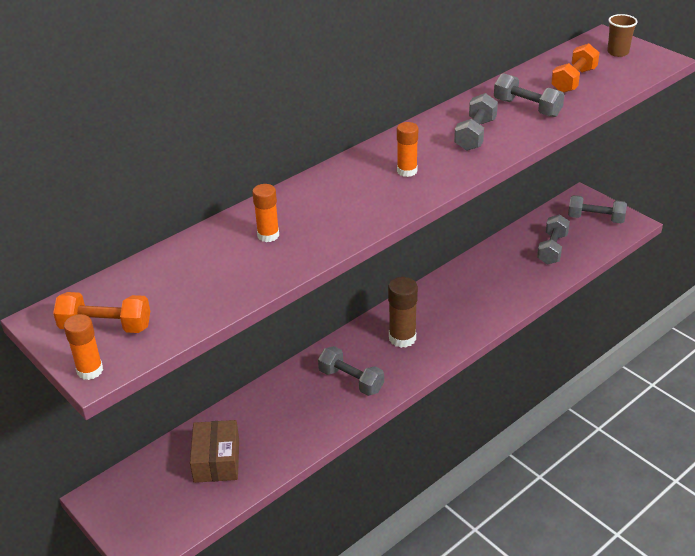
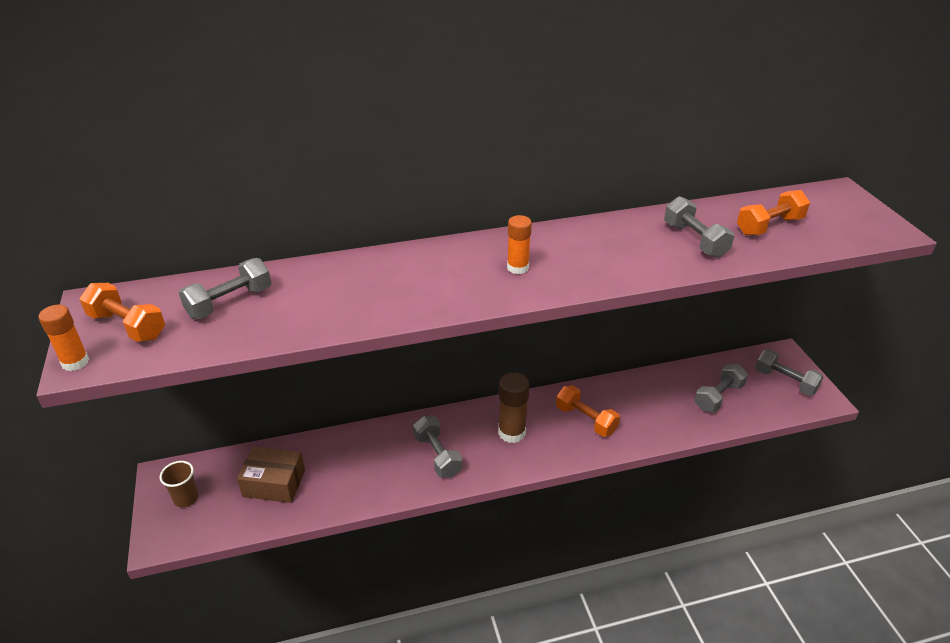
camera: 25 degrees right, 0 degrees up
(216, 460) = (274, 483): brown box -> brown box turned 75 degrees clockwise
(268, 235) = (336, 289): orange glue stick -> none
(458, 305) = (586, 420): none -> orange dumbbell
(475, 134) = (617, 252): grey dumbbell -> grey dumbbell (230, 302)
(618, 52) = (843, 210): brown cup -> brown cup (186, 498)

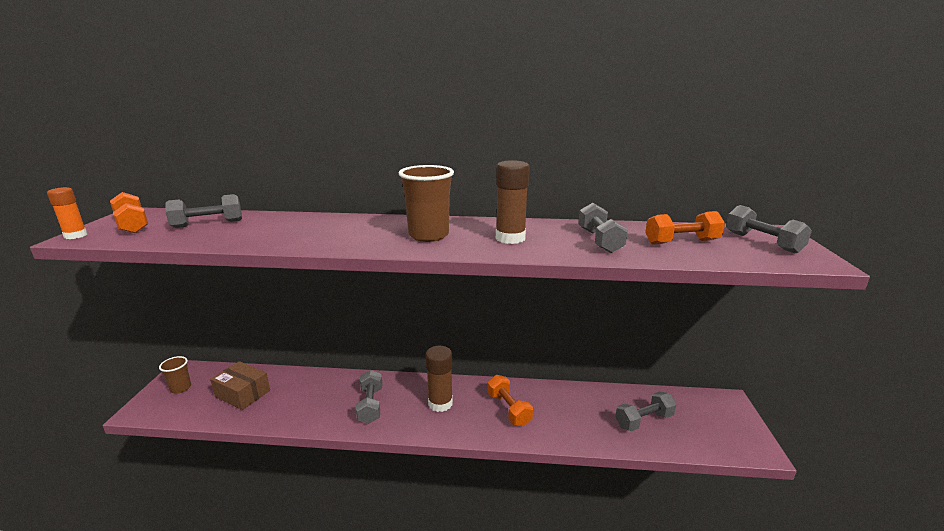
camera: 20 degrees right, 15 degrees down
(517, 268) = (428, 235): orange glue stick -> brown cup
(606, 254) = (510, 238): none -> brown glue stick
(785, 381) = (720, 423): grey dumbbell -> grey dumbbell (762, 242)

